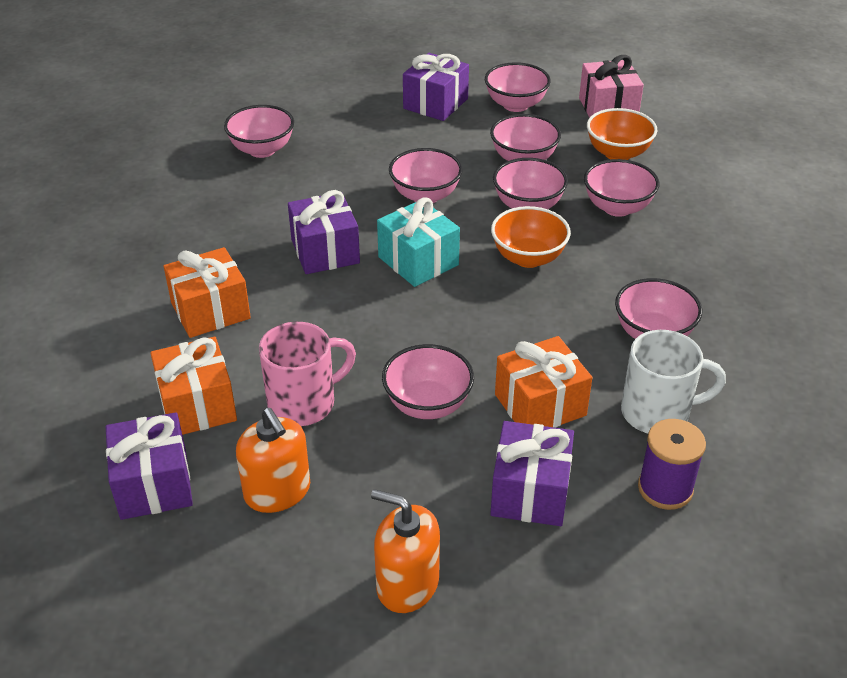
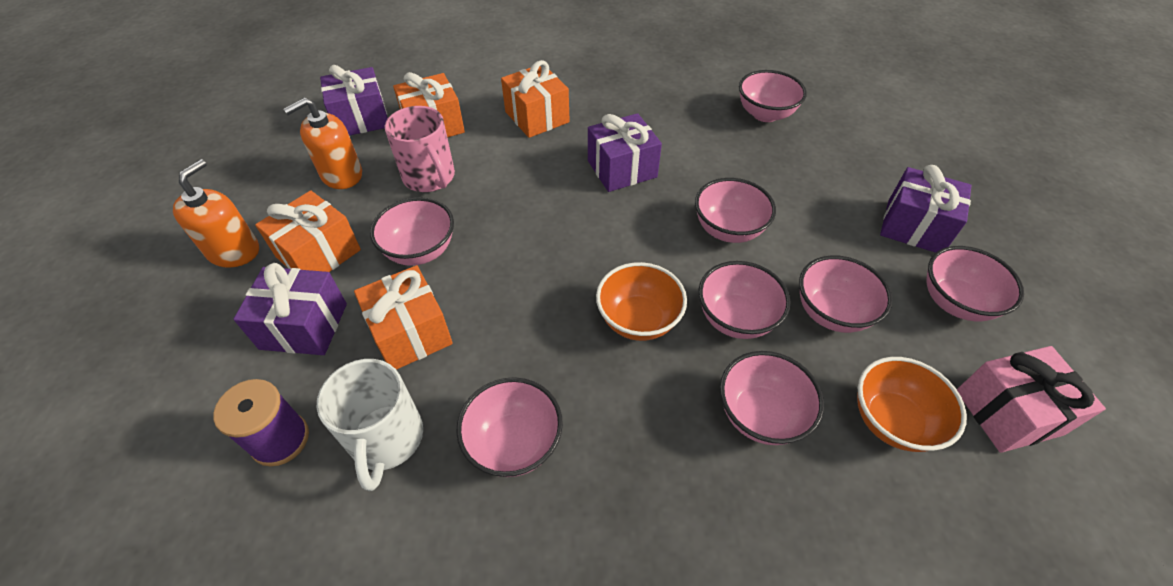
camera: 85 degrees right, 10 degrees up
(418, 261) = (618, 231): turquoise gift -> none
(422, 495) = (319, 253): none -> orange gift

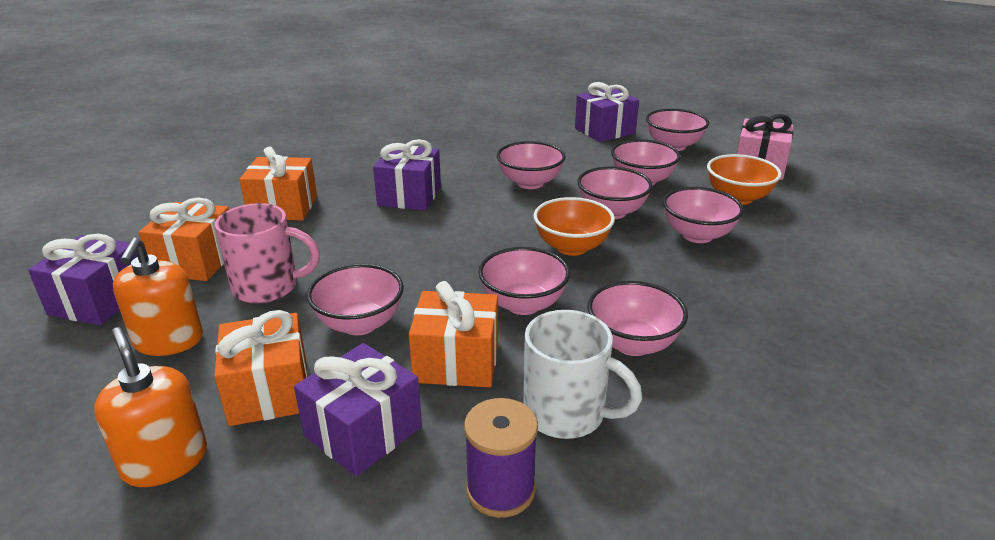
camera: 55 degrees left, 20 degrees down
(765, 114) = (440, 128): pink bowl -> pink bowl (523, 304)

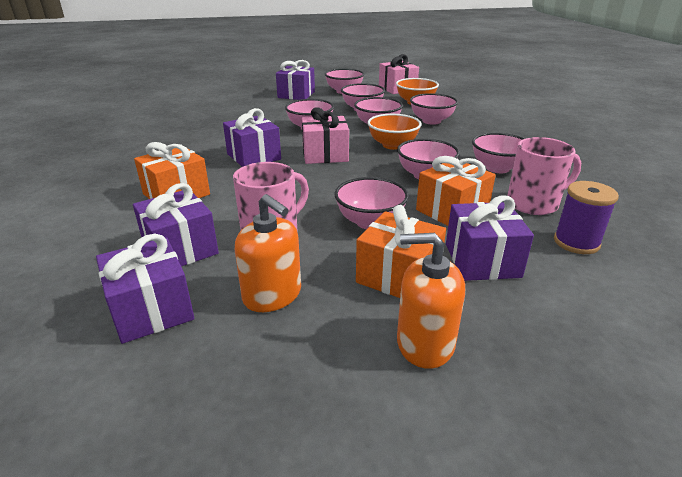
camera: 45 degrees left, 0 degrees up
(196, 261) = (180, 249): orange gift -> purple gift
(475, 225) = (325, 155): none -> pink gift
(567, 414) = (534, 204): white mug -> pink mug

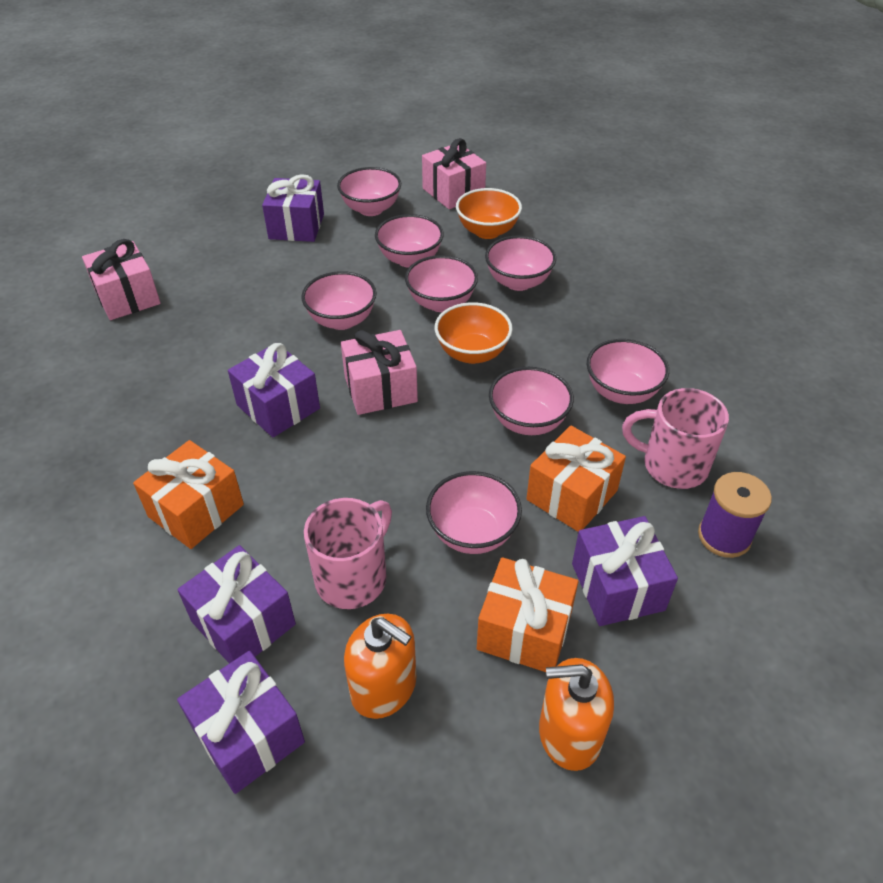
camera: 10 degrees left, 15 degrees up
(183, 112) = (127, 297): none -> pink gift
(534, 204) = (672, 465): pink mug -> pink mug turned 135 degrees counterclockwise

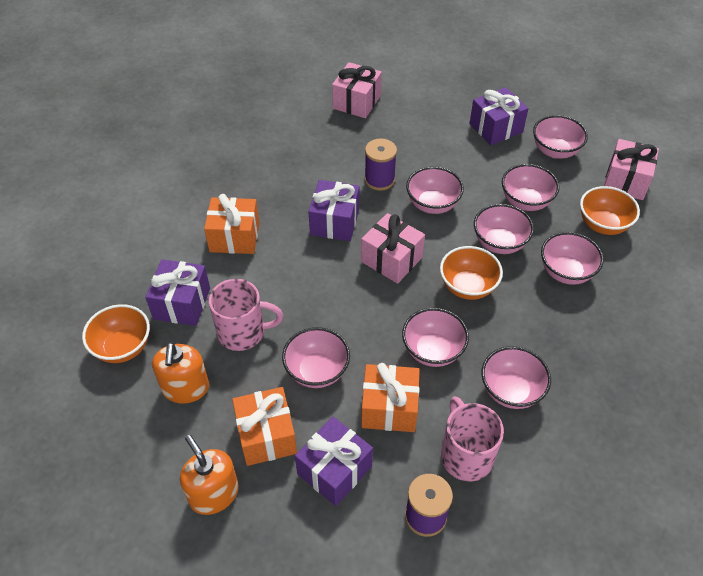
camera: 55 degrees right, 5 degrees up
(248, 735) = (123, 347): purple gift -> orange bowl
(261, 340) = (379, 180): none -> purple spool

